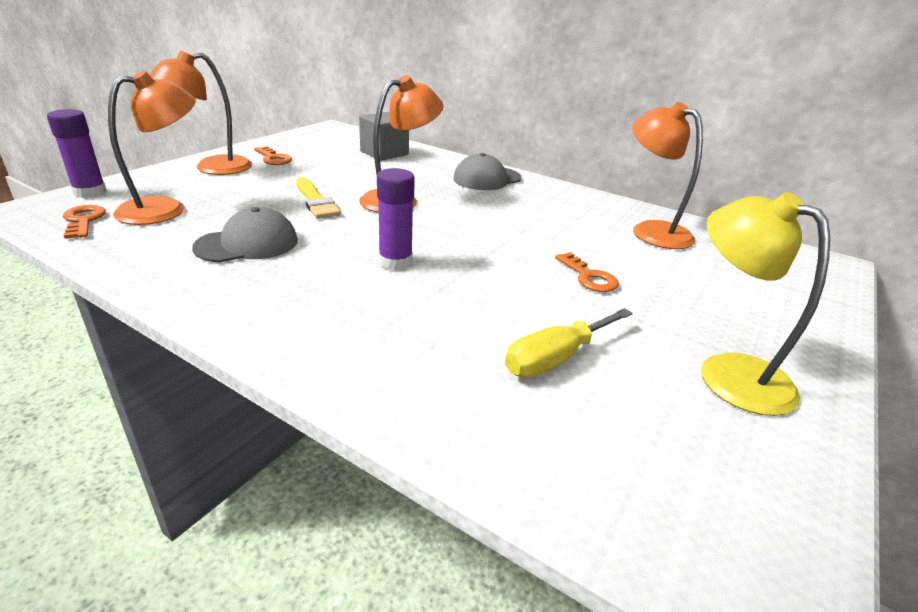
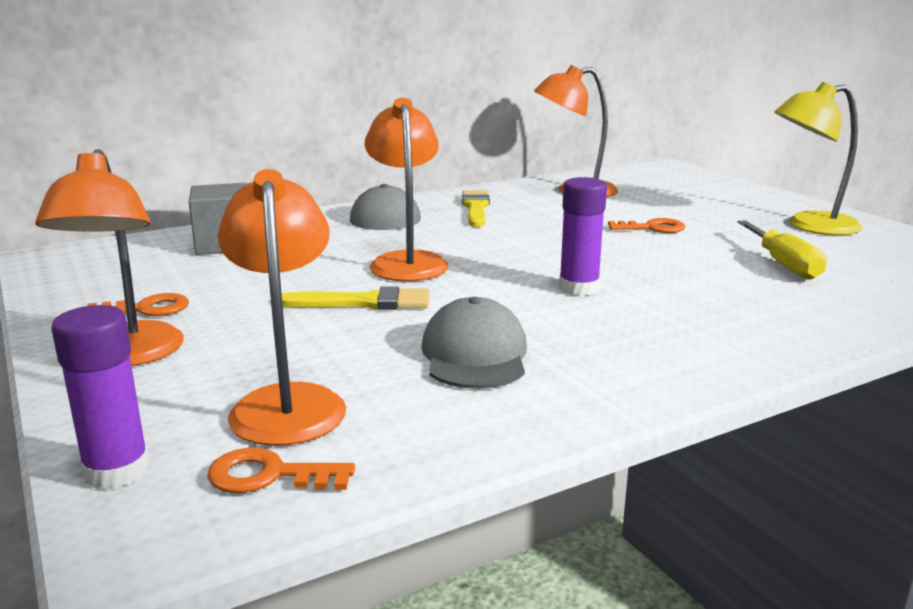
camera: 60 degrees left, 10 degrees down
(546, 202) = (475, 208): none -> yellow brush

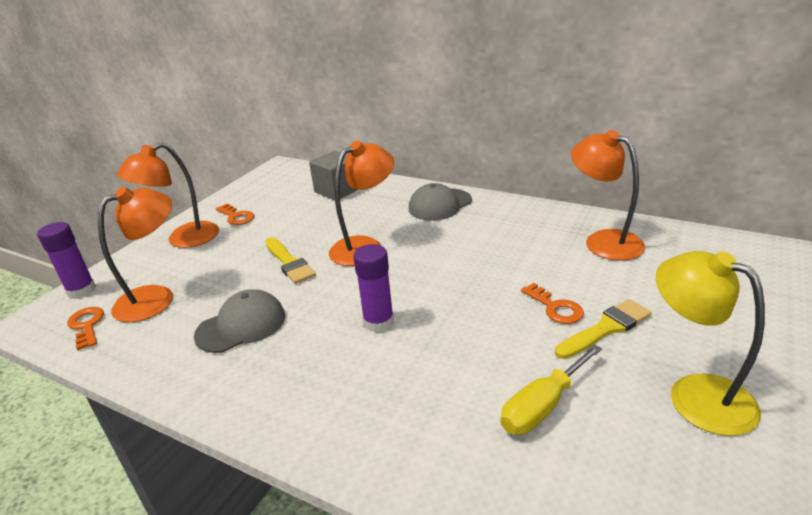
camera: 60 degrees right, 10 degrees up
(475, 208) = (500, 223): yellow brush -> yellow brush (606, 328)

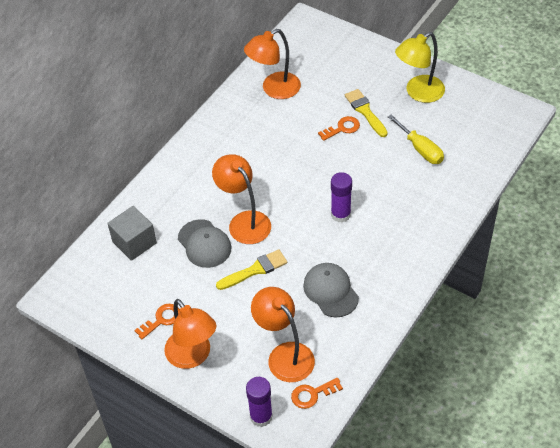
camera: 85 degrees left, 20 degrees up
(440, 205) = (190, 170): grey cap -> grey cap (204, 244)

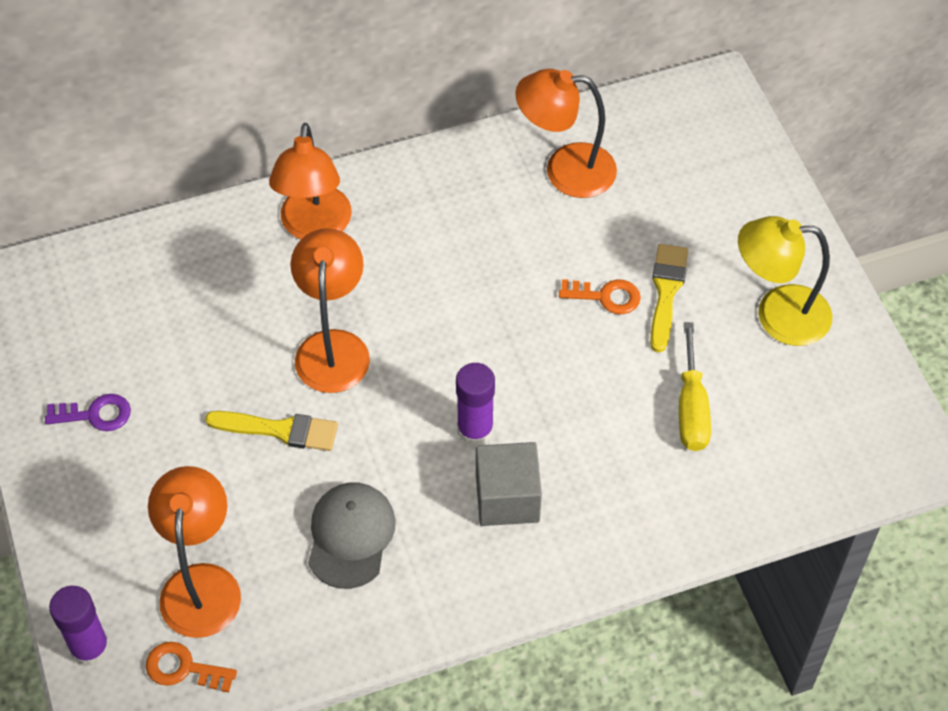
camera: 35 degrees right, 5 degrees up
(134, 242) = (163, 277): grey cube -> grey cube (507, 498)
(161, 320) = (95, 414): orange key -> purple key
(193, 356) = (86, 496): orange lamp -> orange lamp (314, 227)
(204, 244) = (250, 343): grey cap -> none

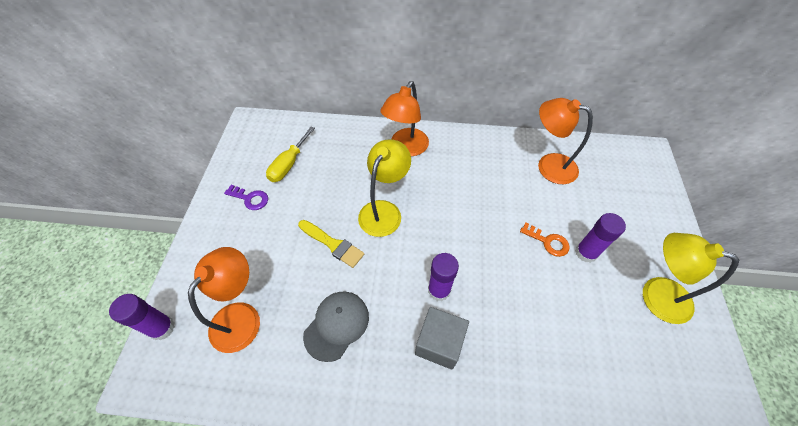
camera: 25 degrees right, 0 degrees up
(183, 668) = (199, 367): orange key -> none
(333, 347) = (384, 211): orange lamp -> yellow lamp
(666, 292) = (586, 253): yellow brush -> purple glue stick
(691, 408) = (579, 334): yellow screwdriver -> yellow screwdriver (289, 164)

